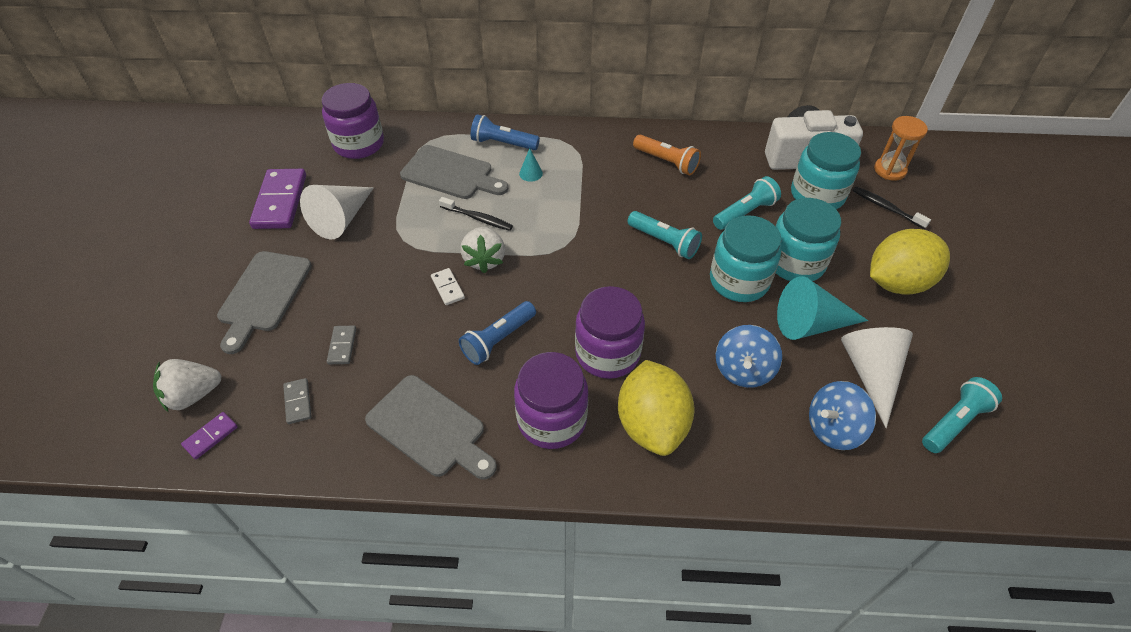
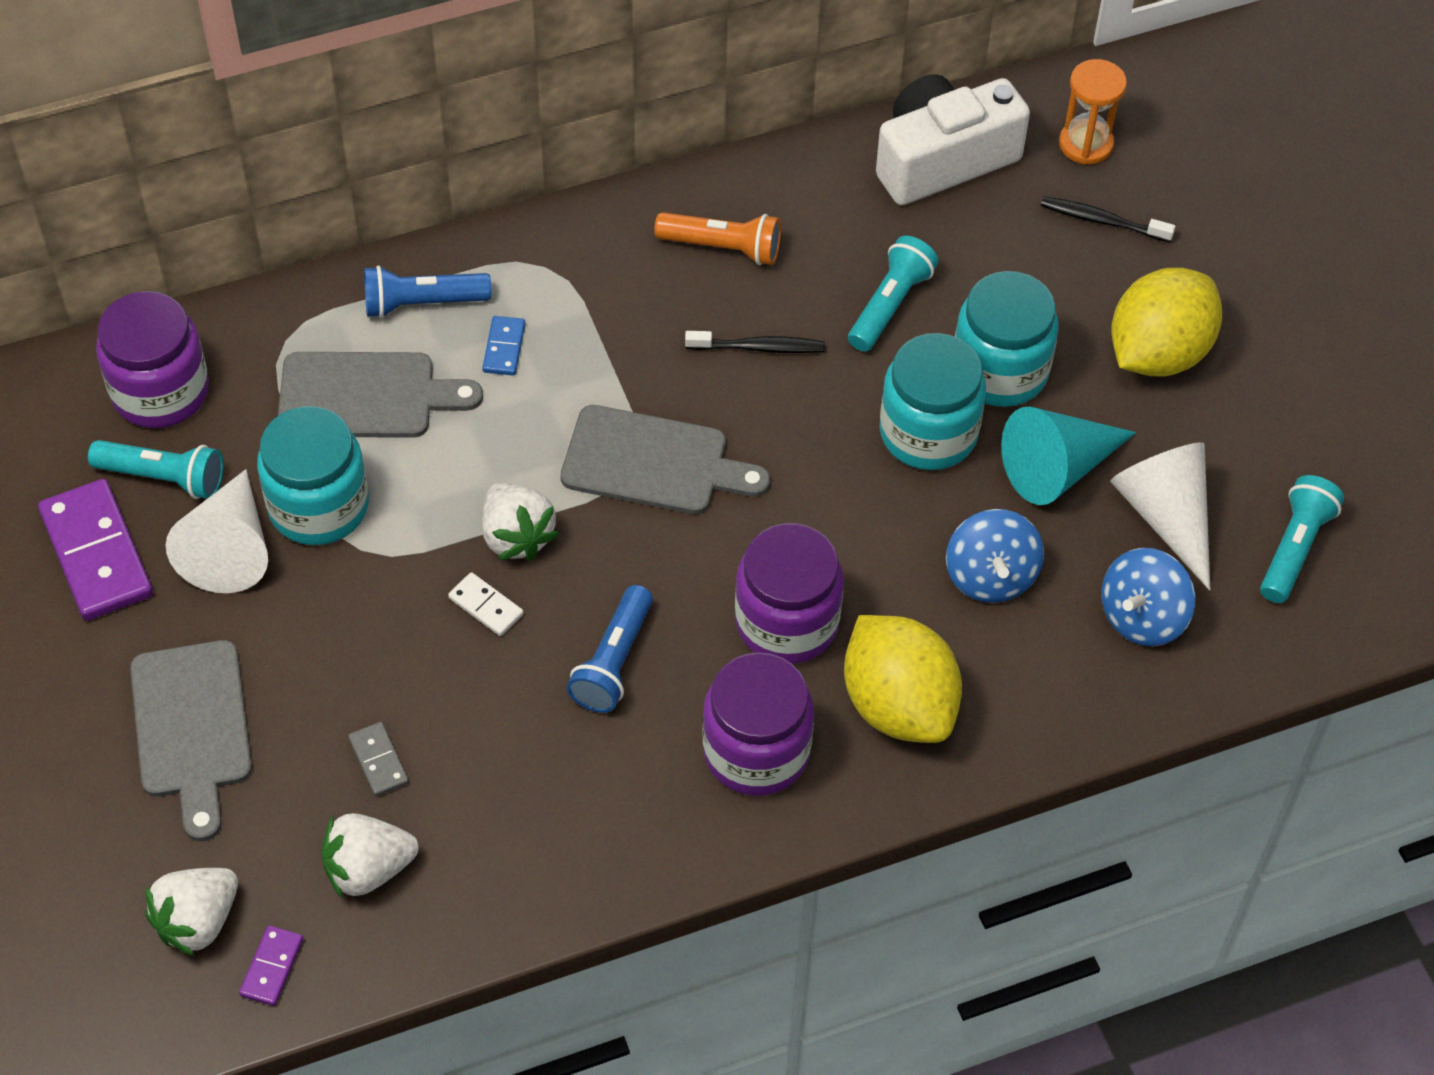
camera: 25 degrees left, 5 degrees up
(298, 402) = (368, 869): grey domino -> white strawberry
(430, 428) = (589, 830): grey cutting board -> grey cutting board (653, 462)
(478, 218) = (463, 466): black toothbrush -> black toothbrush (759, 348)
(530, 173) = (504, 348): turquoise cone -> blue domino
(664, 242) = (786, 403): turquoise flashlight -> turquoise flashlight (163, 477)
(817, 195) = (989, 232): turquoise jar -> turquoise jar (319, 506)

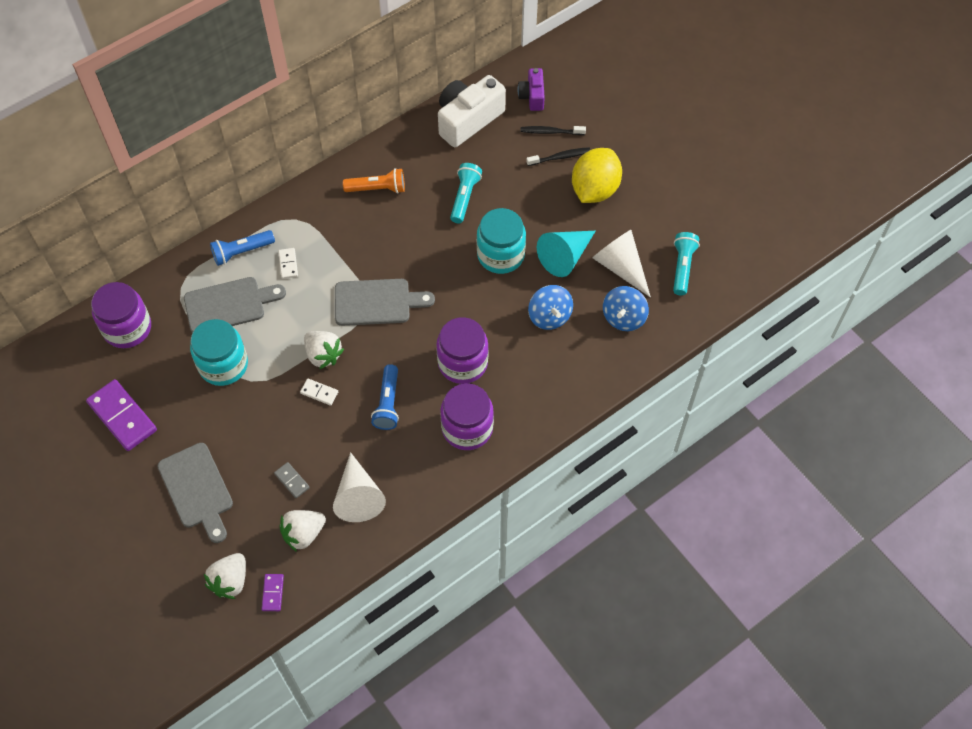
camera: 15 degrees left, 5 degrees up
(163, 477) = (143, 370): turquoise flashlight -> none
(230, 548) = (187, 397): white cone -> white cone (358, 496)
(504, 348) = (288, 264): blue domino -> white domino
(759, 348) = (409, 233): black toothbrush -> black toothbrush (560, 157)
(898, 705) = (525, 388): yellow lemon -> none
(1000, 371) = (525, 216): turquoise jar -> none
(1086, 144) = (532, 96): orange hourglass -> purple camera

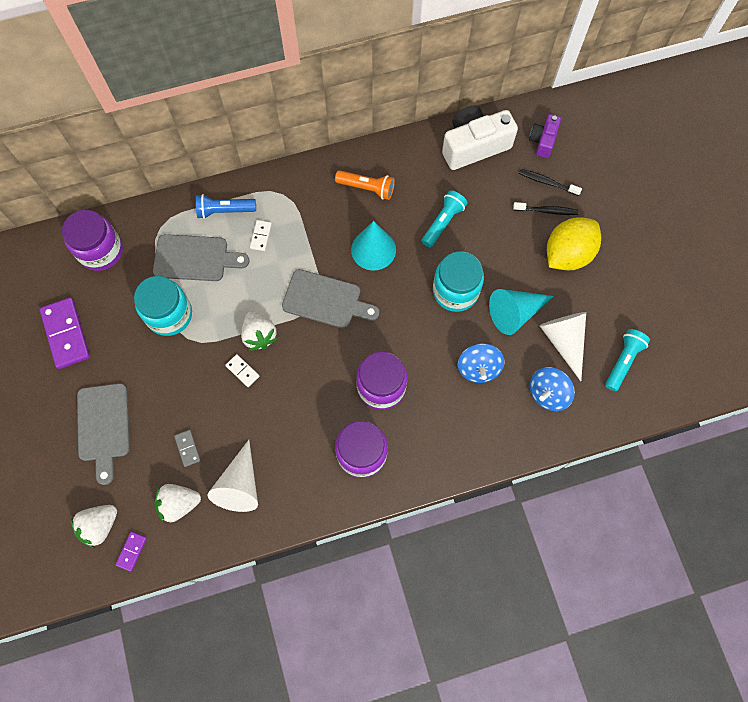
camera: 20 degrees right, 10 degrees up
(388, 403) = (299, 403): blue flashlight -> none
(406, 242) = (373, 249): none -> turquoise cone

